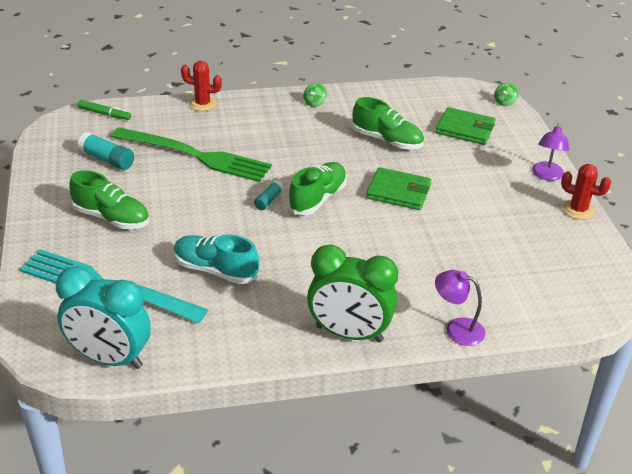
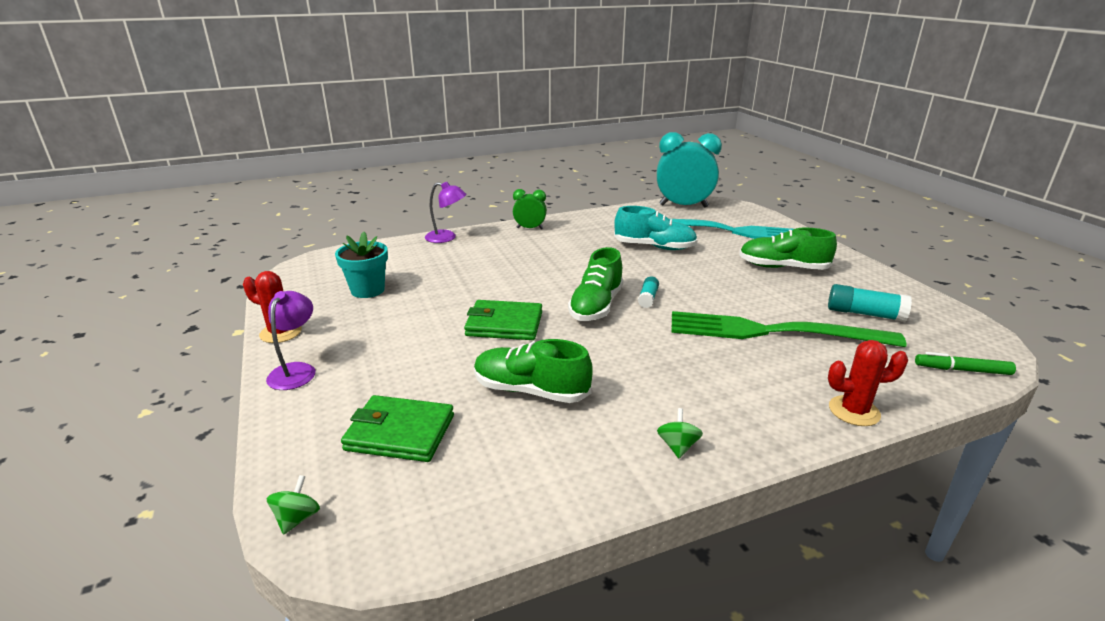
camera: 170 degrees right, 10 degrees down
(349, 334) = (530, 228): green clock -> green clock, size x0.51
(524, 249) = (368, 290): none -> turquoise flower pot

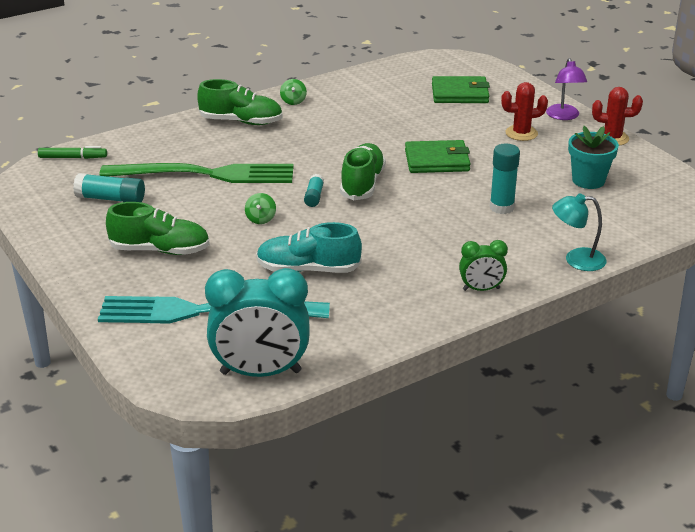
camera: 170 degrees right, 5 degrees up
(297, 518) = (480, 63): green spinning top -> green spinning top (260, 219)
(447, 238) = (576, 259): purple lamp -> turquoise lamp
(472, 275) = (501, 207): none -> turquoise glue stick
(531, 391) = (392, 119): green shoe -> green shoe (241, 121)
(854, 411) = (175, 126): red cactus -> red cactus (521, 133)

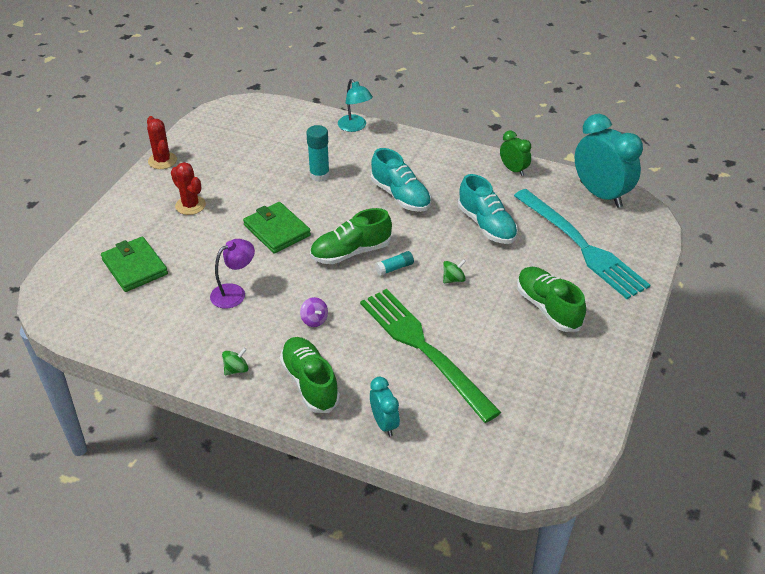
camera: 125 degrees left, 10 degrees up
(73, 158) = (488, 463): green marker -> none
(111, 199) = (519, 384): turquoise glue stick -> none
(164, 135) = (384, 423): none -> turquoise clock
(301, 142) = (314, 320): none -> purple spinning top
(414, 239) = (400, 196): none -> turquoise shoe
(481, 289) = (427, 149): green clock -> green clock (513, 170)
(564, 116) = (139, 194): purple lamp -> purple lamp (234, 292)
(588, 180) = (243, 152): turquoise flower pot -> none

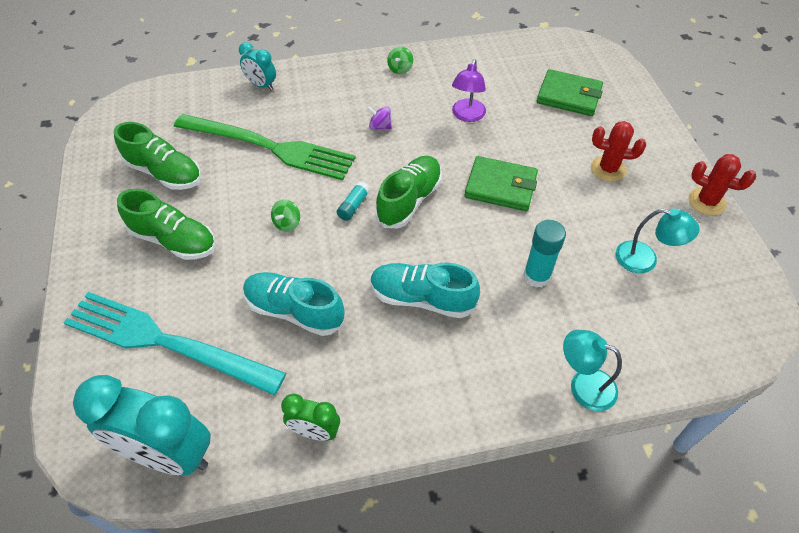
camera: 145 degrees right, 10 degrees up
(246, 154) = (645, 260): none -> turquoise lamp
(310, 383) = (338, 84): green shoe -> green shoe (164, 173)

